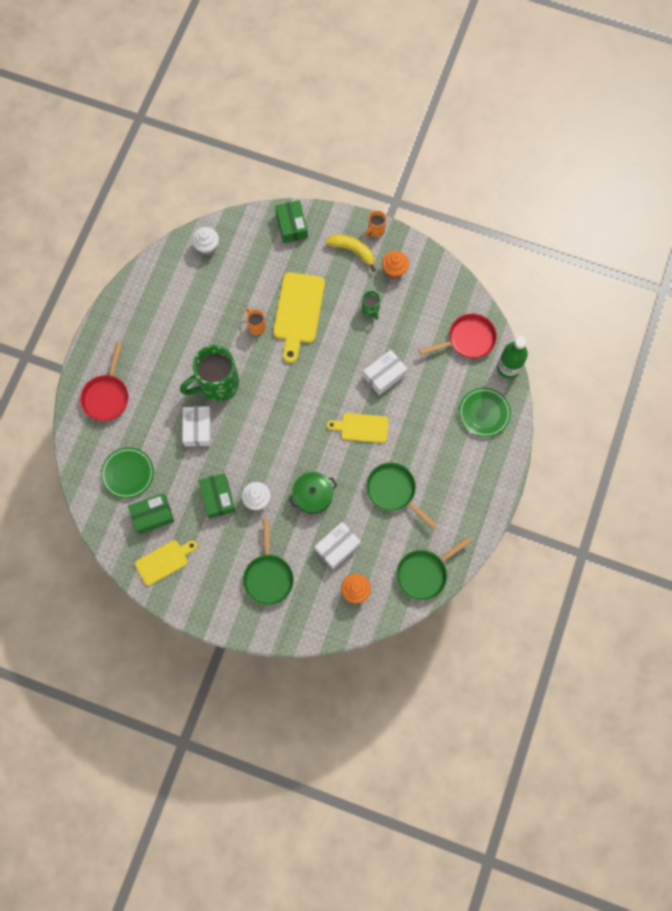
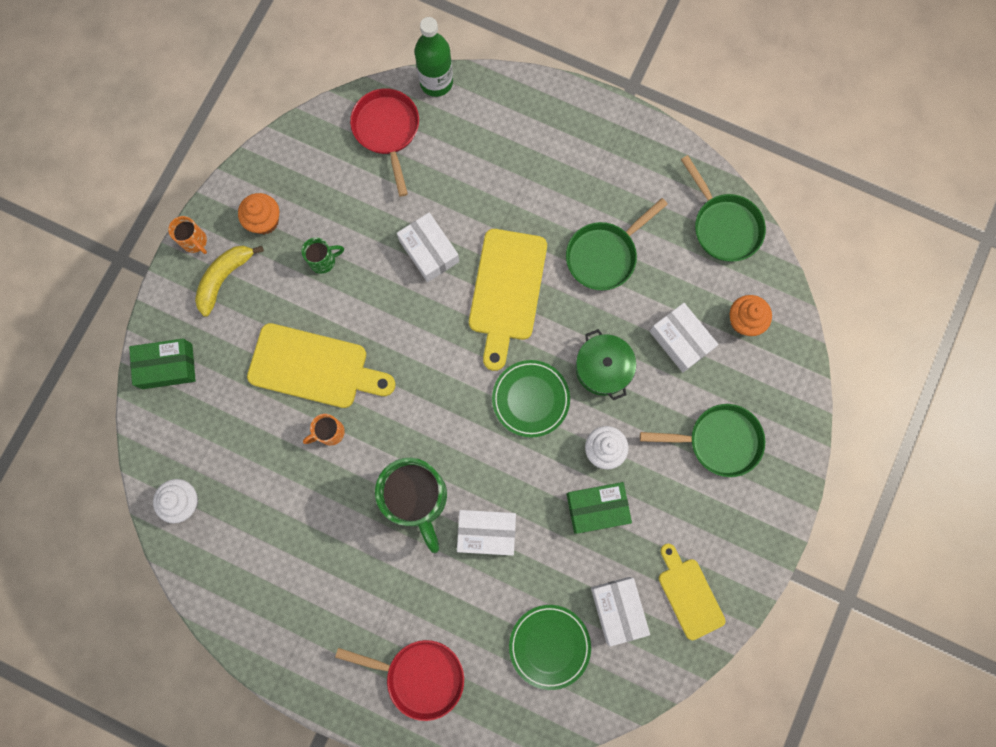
camera: 85 degrees left, 5 degrees up
(152, 515) = (618, 609): green box -> white box
(361, 428) = (506, 291): yellow cutting board -> yellow cutting board, size x1.60
(484, 413) = (500, 122): green plate -> green plate (530, 399)

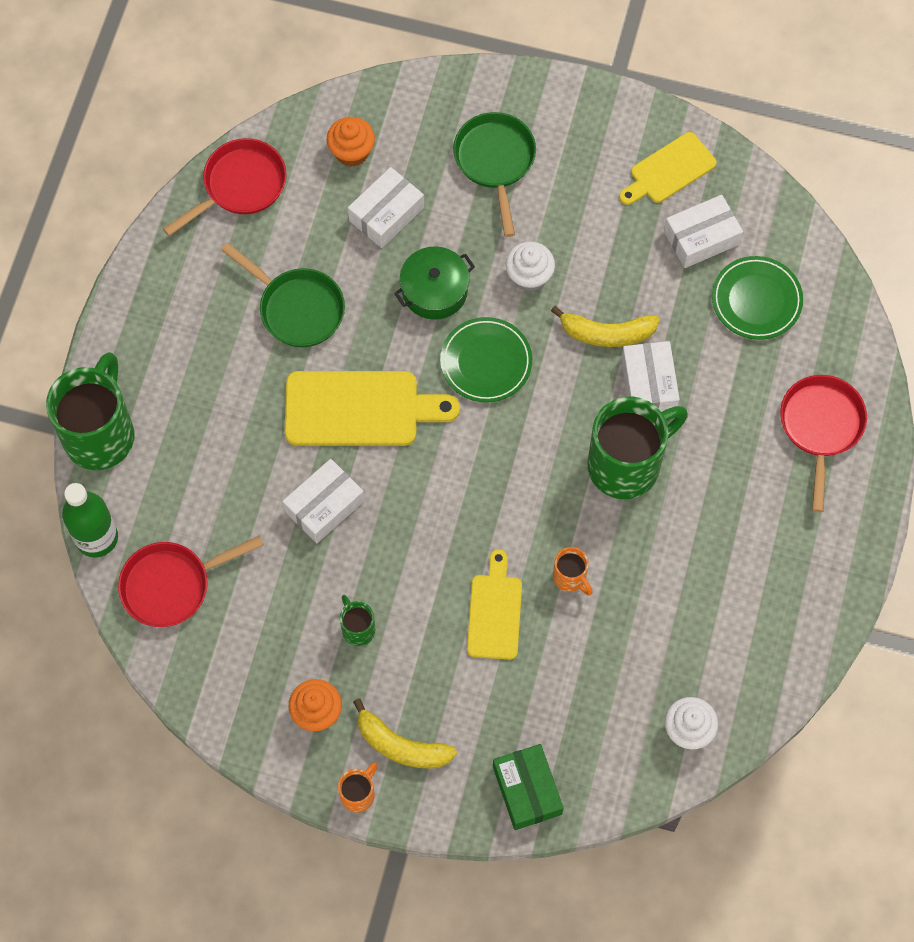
camera: 100 degrees left, 10 degrees down
(314, 367) = (495, 612): yellow cutting board -> yellow cutting board, size x0.63
(521, 94) = (100, 434): none -> green mug
(539, 506) = (606, 333): none -> yellow banana
(597, 508) = (596, 274): green box -> none
(723, 226) = (240, 186): green pan -> red pan

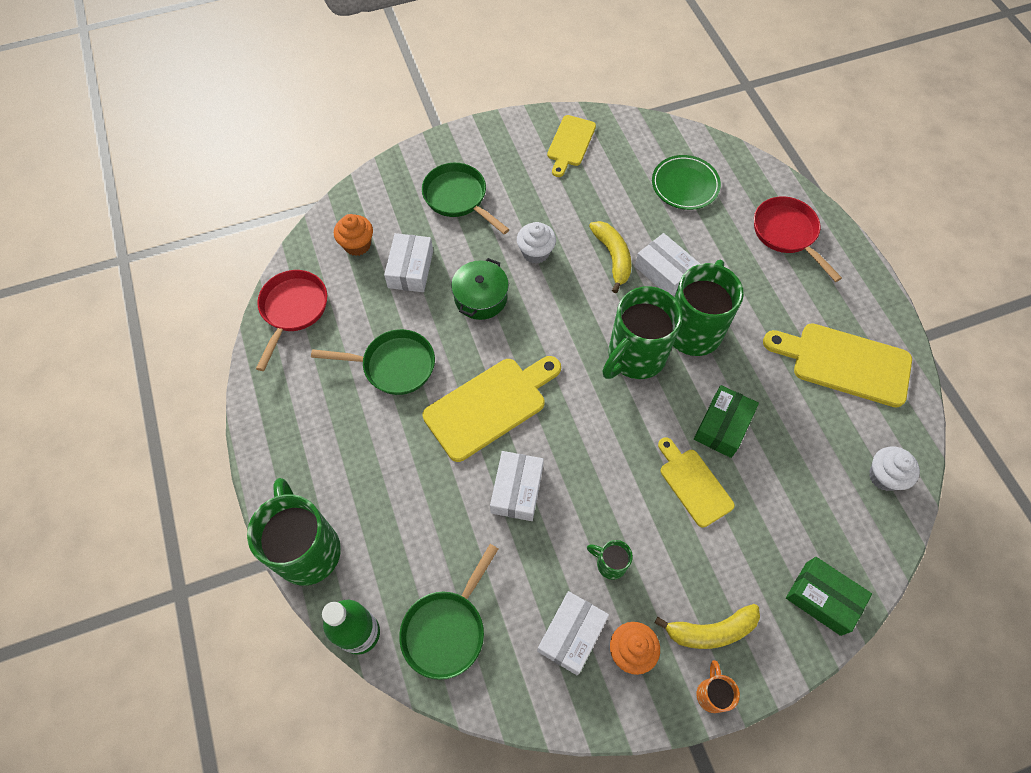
camera: 35 degrees left, 5 degrees down
(172, 585) = (446, 629): red pan -> green pan
(486, 362) = (551, 321): green plate -> none
(541, 453) = (634, 356): none -> green mug
(570, 578) = (722, 426): orange mug -> green box
(606, 333) = (613, 257): yellow banana -> yellow banana turned 75 degrees counterclockwise
(701, 238) = (622, 169): white box -> white box (571, 635)
(753, 600) = (844, 363): none -> yellow cutting board

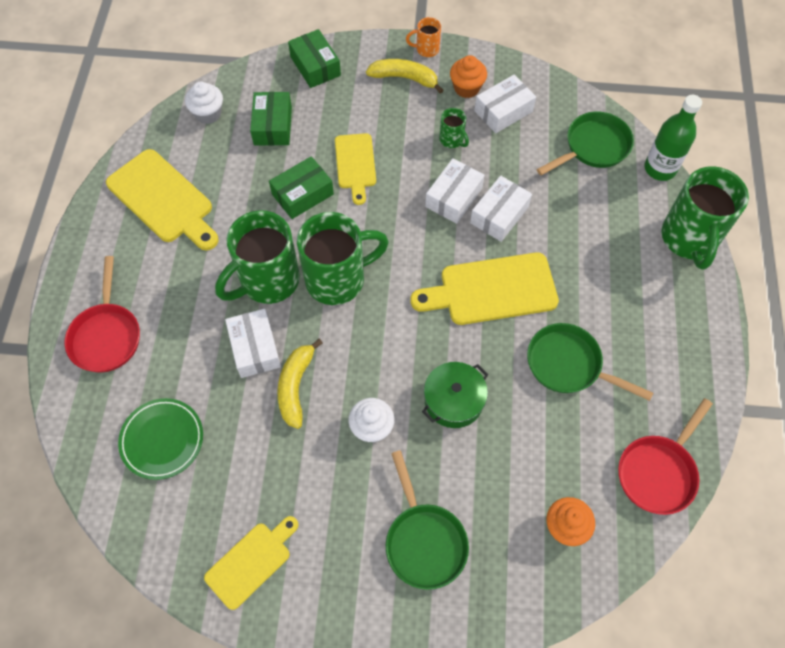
camera: 155 degrees left, 0 degrees up
(410, 269) = (515, 467): white box -> white box (453, 197)
(711, 693) = (426, 49): orange mug -> orange mug turned 60 degrees clockwise
(808, 492) = (273, 126): none -> green box

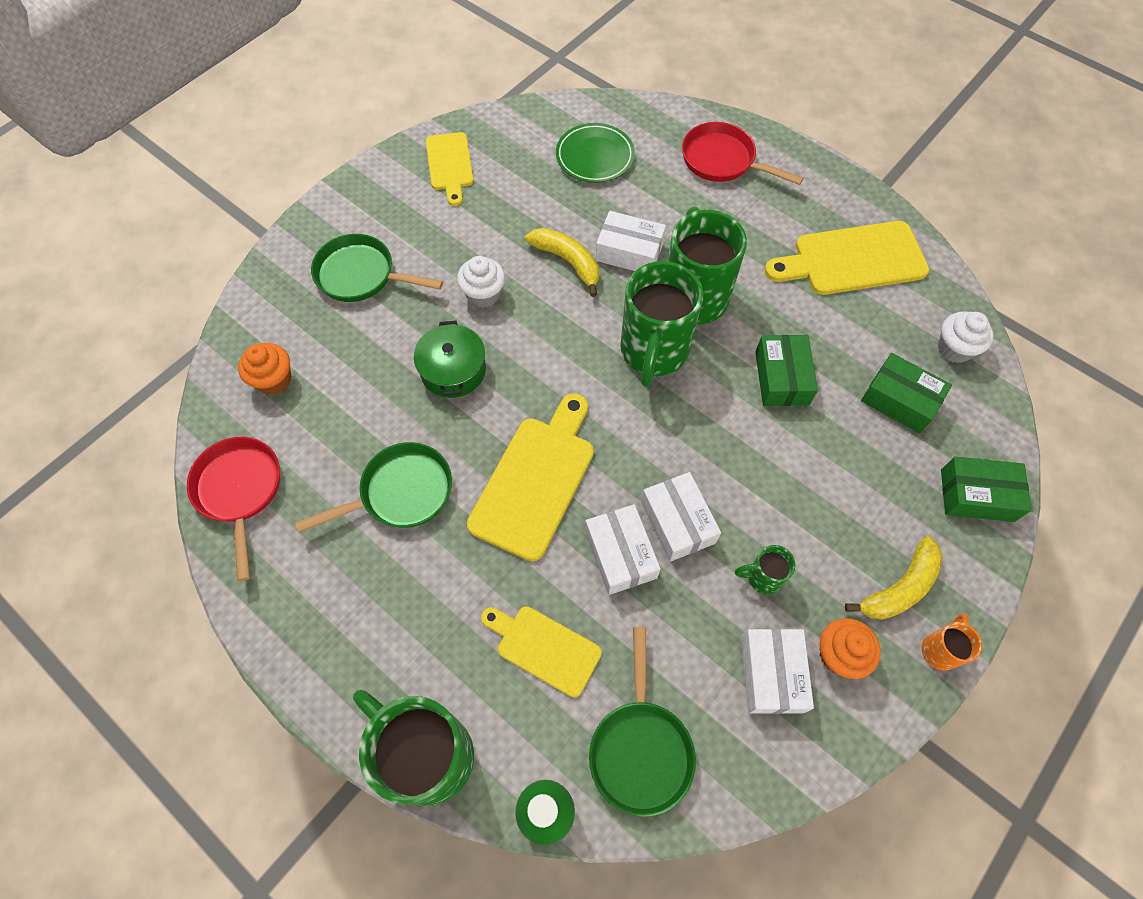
camera: 125 degrees right, 0 degrees up
(355, 164) = (791, 450): yellow cutting board -> yellow cutting board (544, 647)

